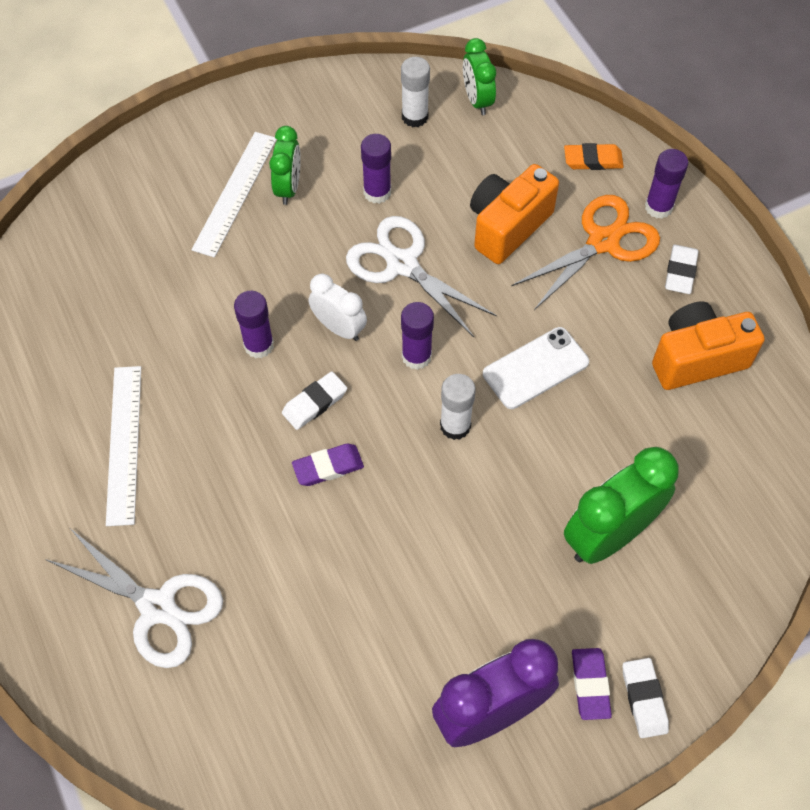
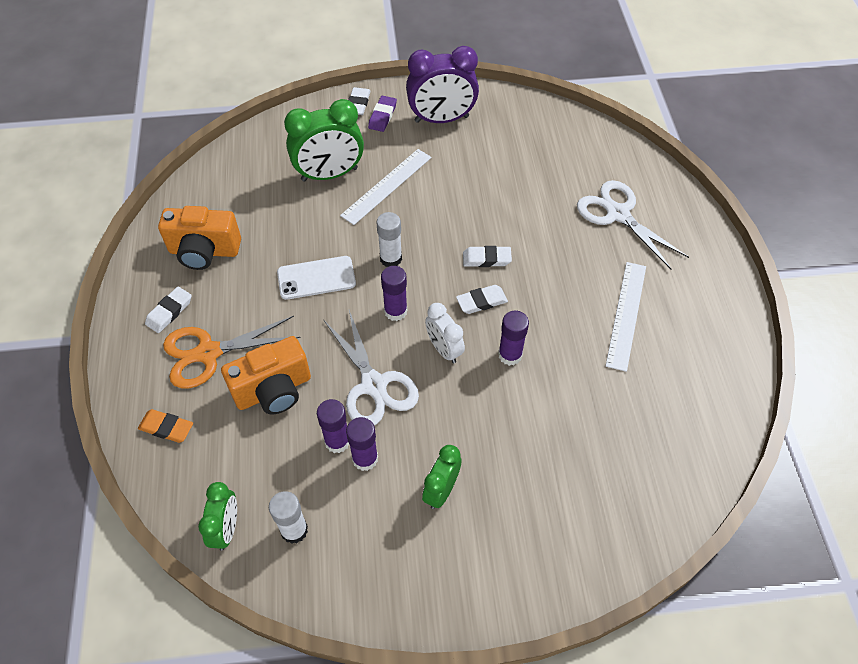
camera: 160 degrees left, 5 degrees down
(235, 193) = (491, 501): white ruler -> white ruler (387, 186)
(328, 467) = (486, 259): purple eraser -> white eraser
(658, 207) = (146, 367): purple glue stick -> purple glue stick (337, 441)

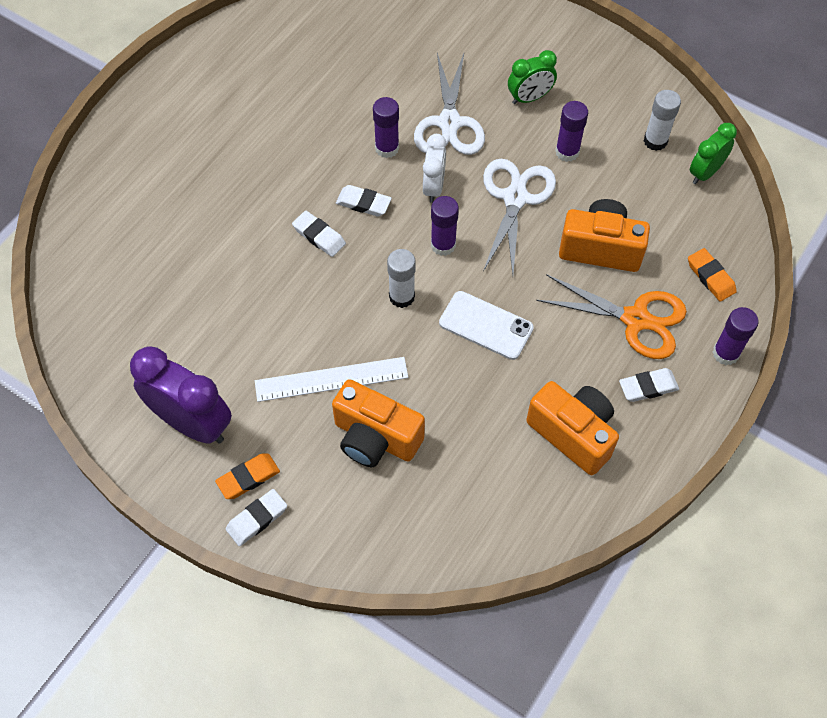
camera: 140 degrees left, 5 degrees up
(329, 174) = (375, 438): green clock -> orange camera
(337, 441) = (578, 177): purple glue stick -> purple glue stick (725, 353)
(382, 116) = (248, 478): purple eraser -> orange eraser
(618, 214) = (161, 195): white scissors -> white scissors (449, 123)
(626, 314) = (263, 115): white ruler -> none

